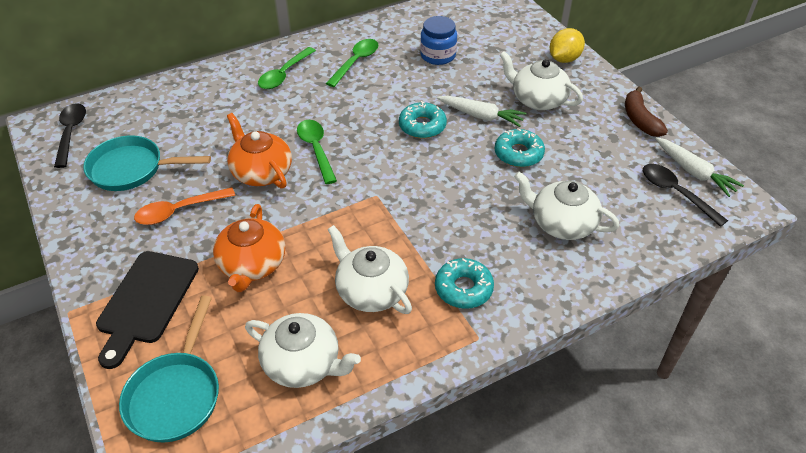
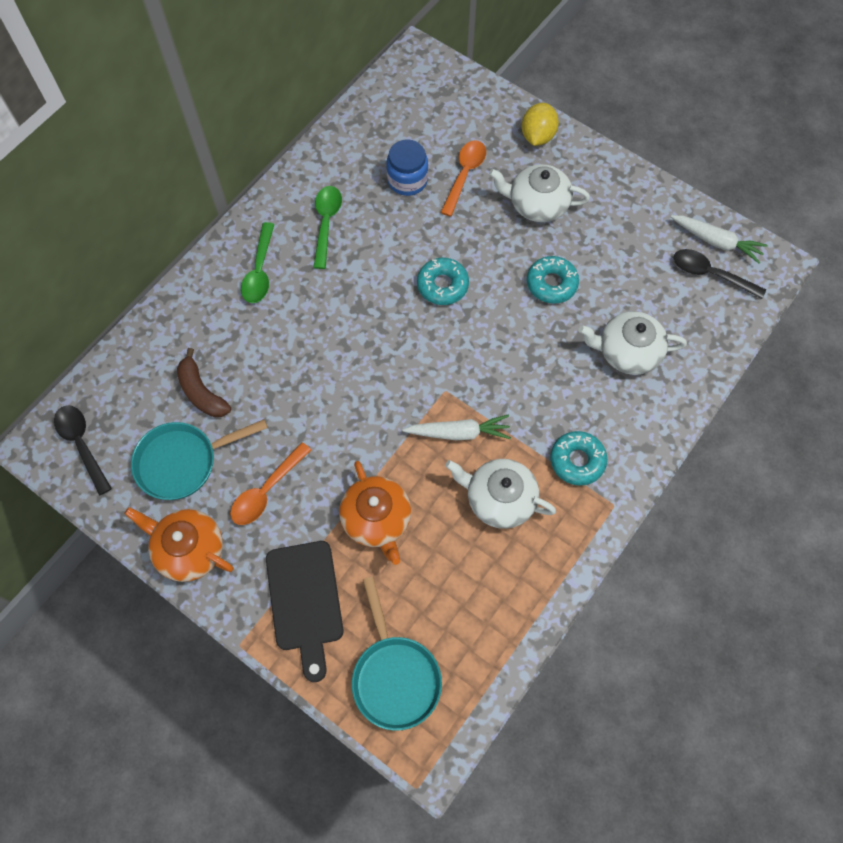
camera: 25 degrees left, 20 degrees up
(261, 172) = (317, 410): orange teapot -> orange teapot (189, 549)
(303, 363) = (483, 597): white teapot -> none
(316, 149) = (354, 358): green spoon -> none
(481, 116) = (493, 249): white carrot -> white carrot (459, 433)
(487, 65) = (464, 175): none -> orange spoon
(640, 119) = (644, 193): brown banana -> brown banana (201, 392)

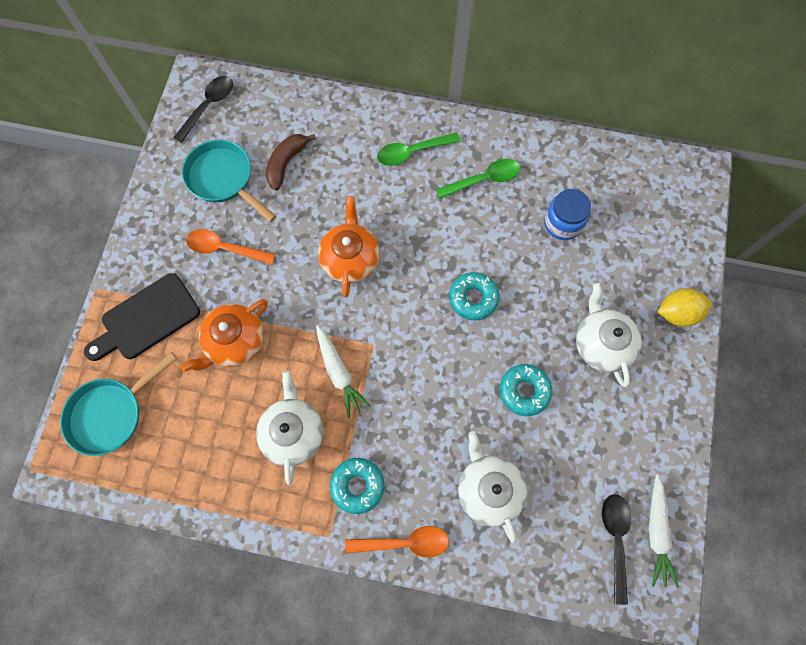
camera: 65 degrees right, 5 degrees up
(189, 549) = (156, 218): orange teapot -> orange teapot (350, 258)
(464, 175) = (596, 267): orange spoon -> orange spoon (404, 542)

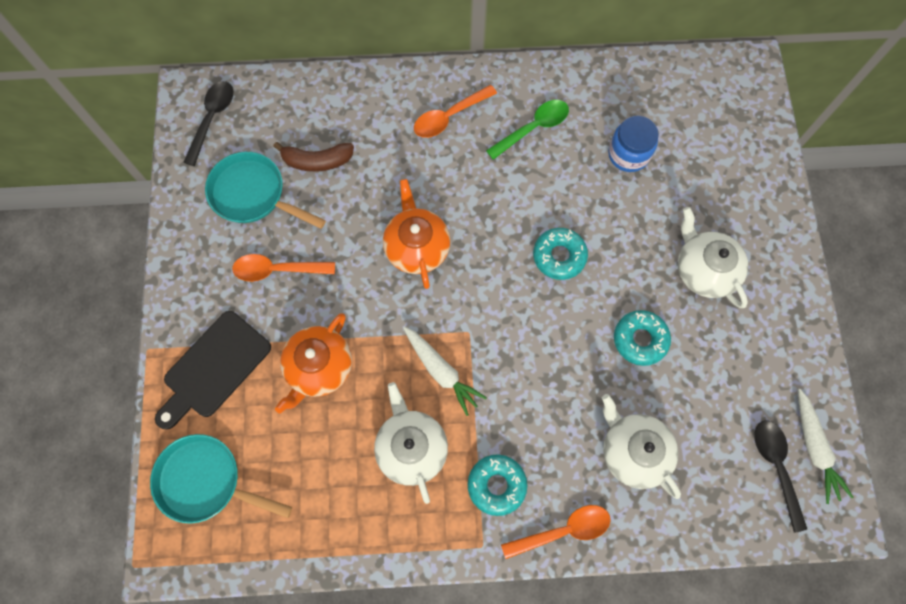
camera: 15 degrees left, 0 degrees up
(110, 413) = (205, 481): turquoise pan -> turquoise pan turned 75 degrees clockwise
(286, 163) = (317, 161): brown banana -> brown banana turned 105 degrees counterclockwise
(412, 152) = (449, 117): green spoon -> orange spoon
(677, 313) = (770, 219): yellow lemon -> none

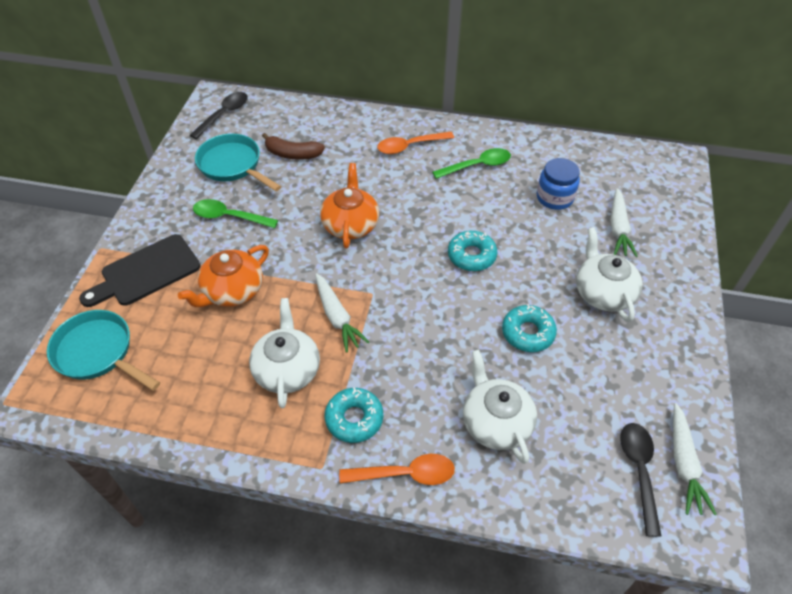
camera: 15 degrees right, 20 degrees down
(277, 270) = (229, 217): orange spoon -> green spoon
(704, 181) = (618, 228): none -> white carrot

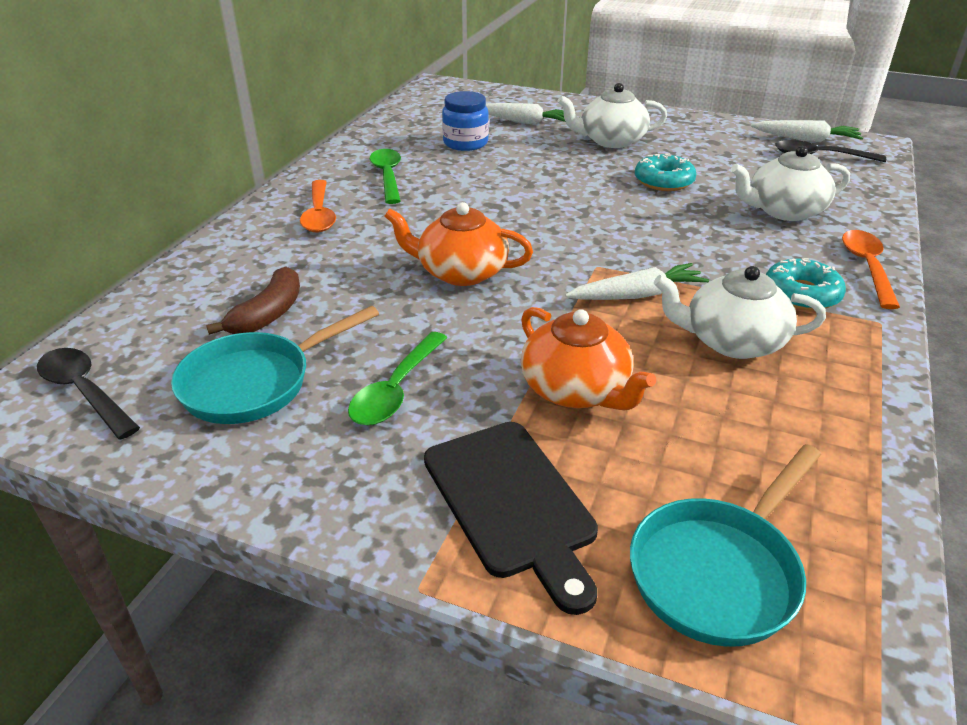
camera: 80 degrees left, 15 degrees down
(471, 255) = (544, 197): turquoise donut -> none

